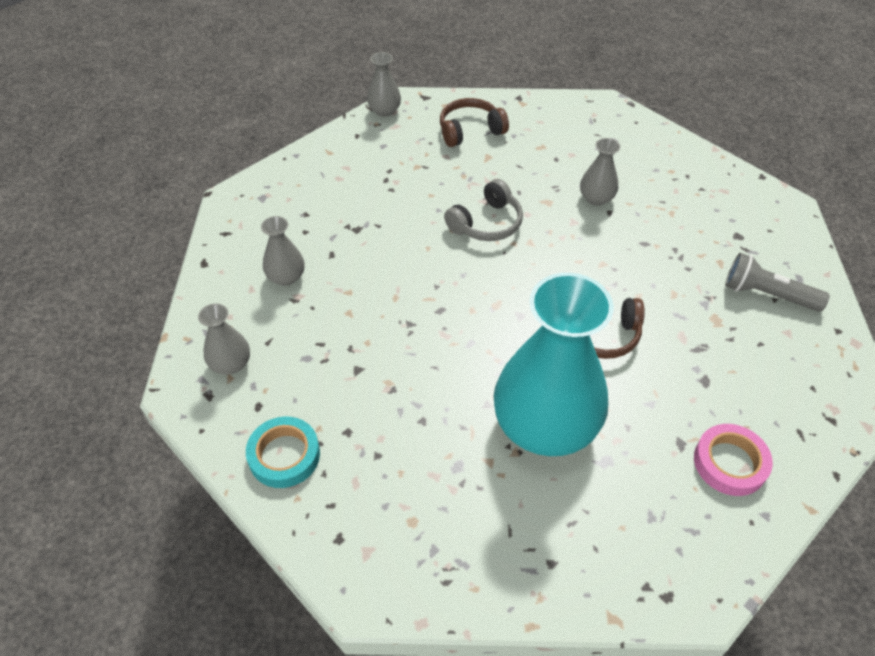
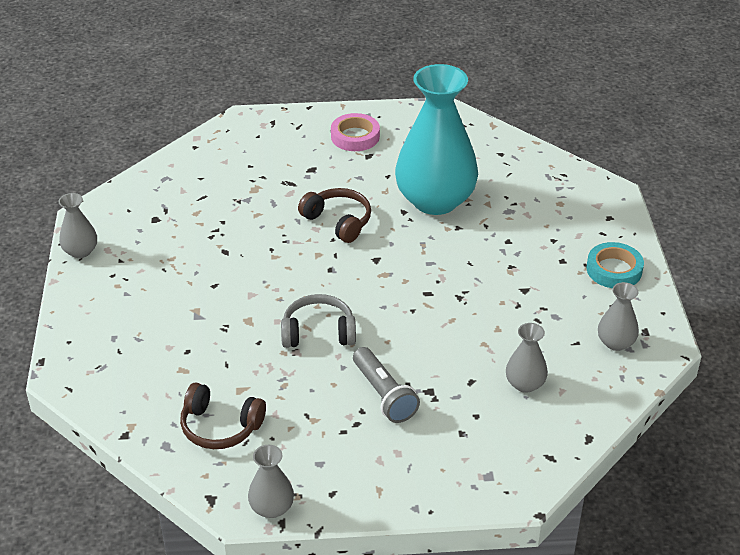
camera: 140 degrees left, 10 degrees down
(596, 198) = (207, 300): grey vase -> grey vase (80, 251)
(767, 294) = (201, 182): grey flashlight -> grey flashlight (383, 395)

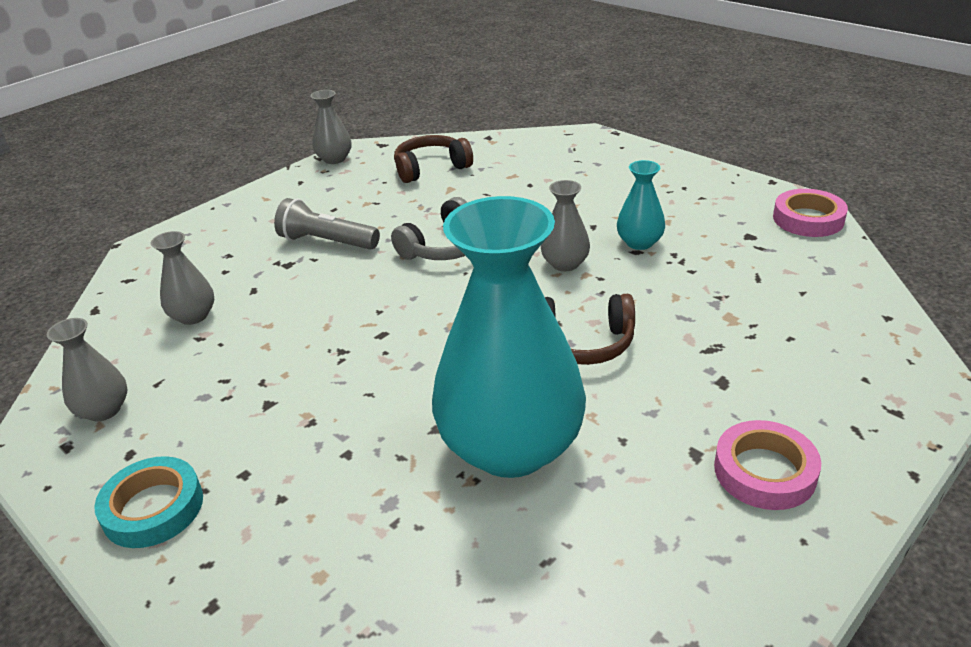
camera: 140 degrees right, 5 degrees down
(80, 251) = (744, 184): grey vase -> grey vase (565, 264)
(107, 207) = (808, 219): none -> pink tape
(213, 255) = (639, 242): none -> turquoise vase

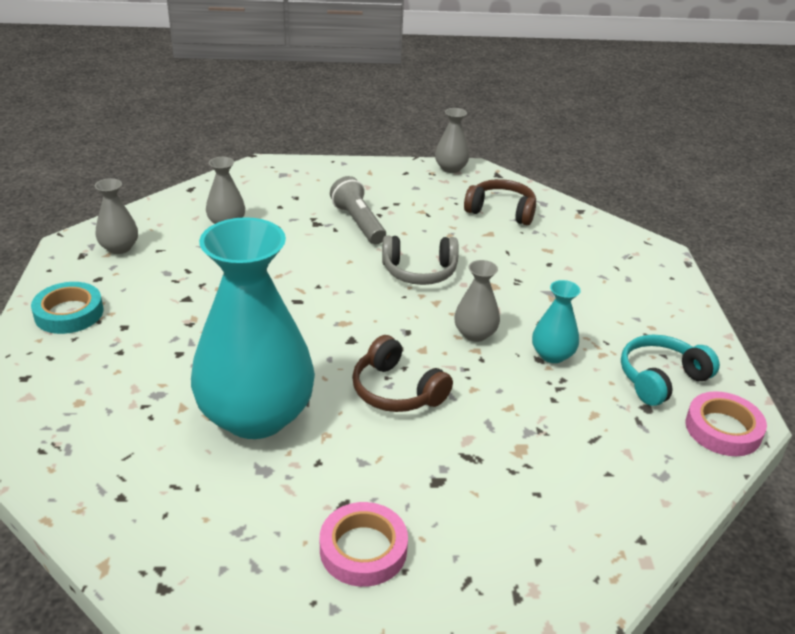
camera: 40 degrees right, 0 degrees up
(726, 213) = (661, 379): none -> turquoise headphones

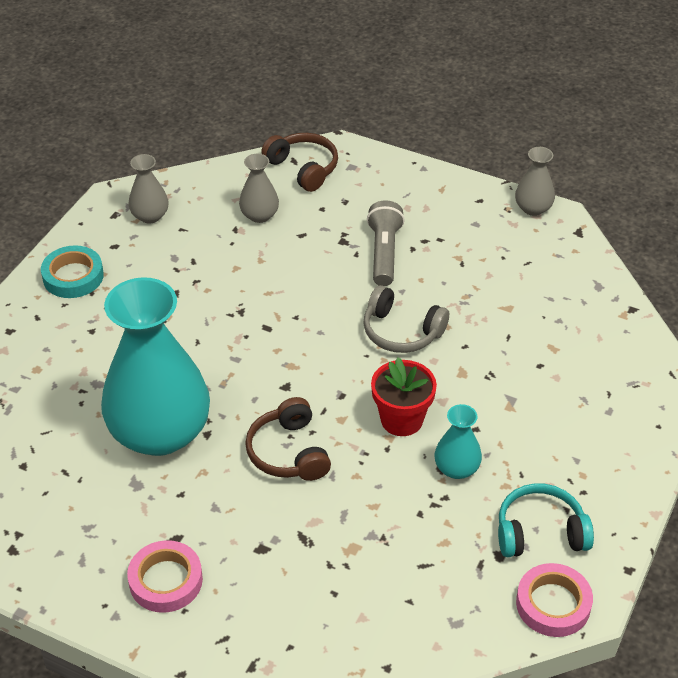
camera: 30 degrees right, 10 degrees up
(475, 333) = (401, 420): grey vase -> red flower pot
(501, 211) = (543, 283): brown headphones -> brown headphones (303, 168)

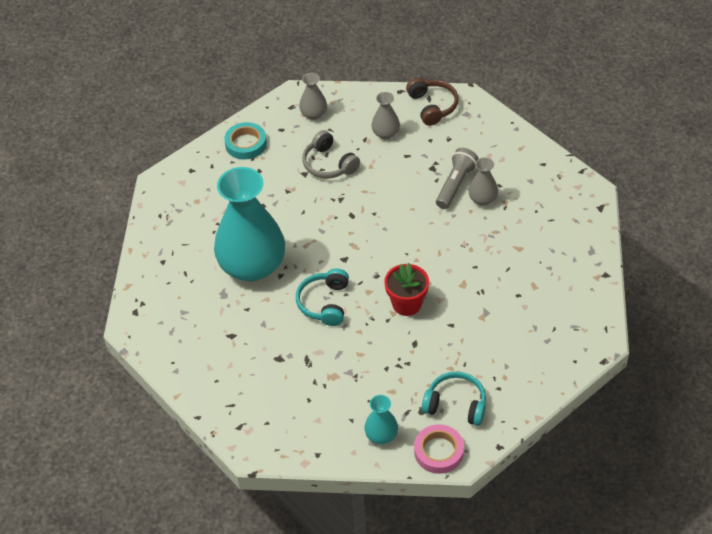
camera: 25 degrees right, 5 degrees up
(166, 580) = (214, 359): pink tape -> none
(289, 452) = (324, 303): brown headphones -> turquoise headphones
(401, 331) = (438, 244): grey headphones -> grey headphones (329, 164)
(456, 468) = (425, 347): turquoise vase -> turquoise vase (381, 435)
(533, 208) = (578, 180): grey vase -> grey vase (482, 199)

